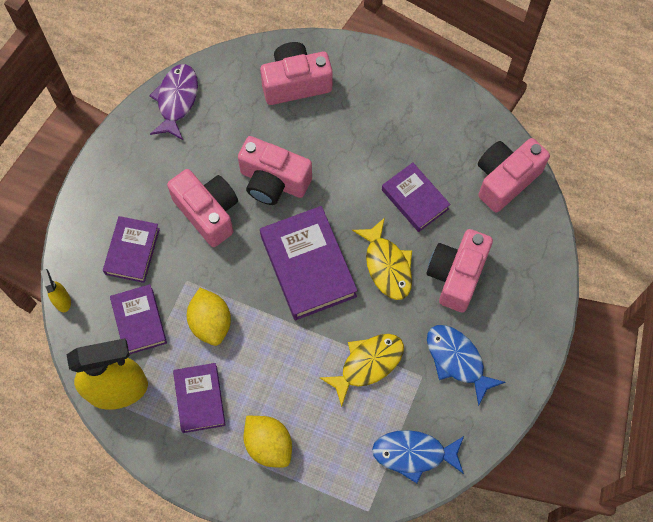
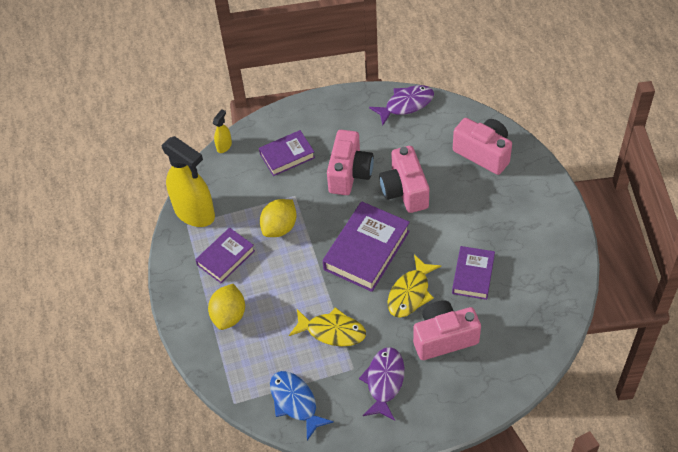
camera: 55 degrees right, 15 degrees down
(139, 321) = (246, 192): purple book -> none
(457, 360) = (384, 382): blue fish -> purple fish
(505, 179) = (543, 317): pink camera -> none

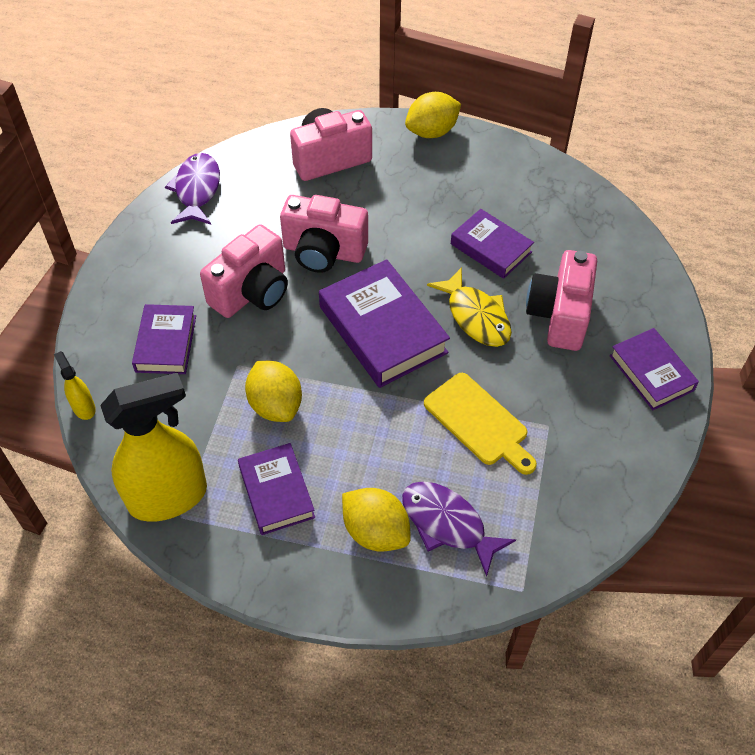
camera: 65 degrees left, 0 degrees up
(295, 402) = (562, 513): blue fish -> none
(332, 331) = (479, 422): yellow fish -> yellow cutting board
(349, 173) = (252, 292): pink camera -> pink camera turned 90 degrees clockwise
(384, 382) = (586, 402): purple fish -> purple fish (447, 524)
(432, 409) = (651, 373): none -> purple book
(552, 194) = (432, 132): none -> yellow lemon

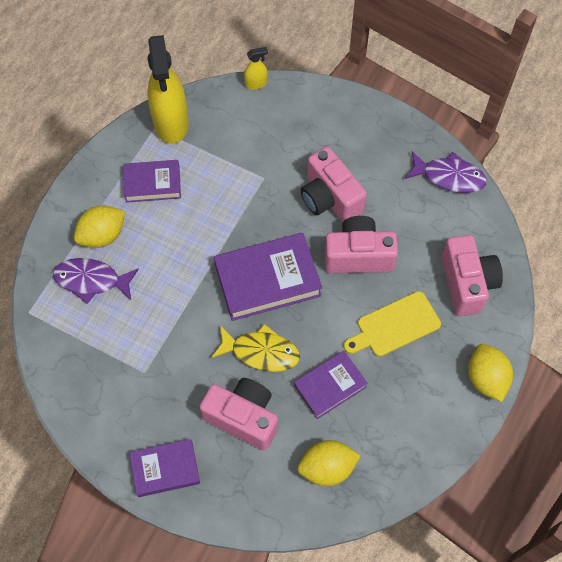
camera: 105 degrees right, 10 degrees up
(166, 343) = (296, 136): purple book -> none
(275, 405) = (221, 195): yellow lemon -> yellow lemon (327, 468)
(323, 252) = (358, 256): pink camera -> pink camera turned 60 degrees clockwise
(447, 524) = (91, 280): purple fish -> purple fish turned 135 degrees counterclockwise
(476, 316) = (261, 352): yellow fish -> yellow fish turned 150 degrees counterclockwise
(479, 422) = (163, 324): yellow cutting board -> yellow cutting board (395, 326)

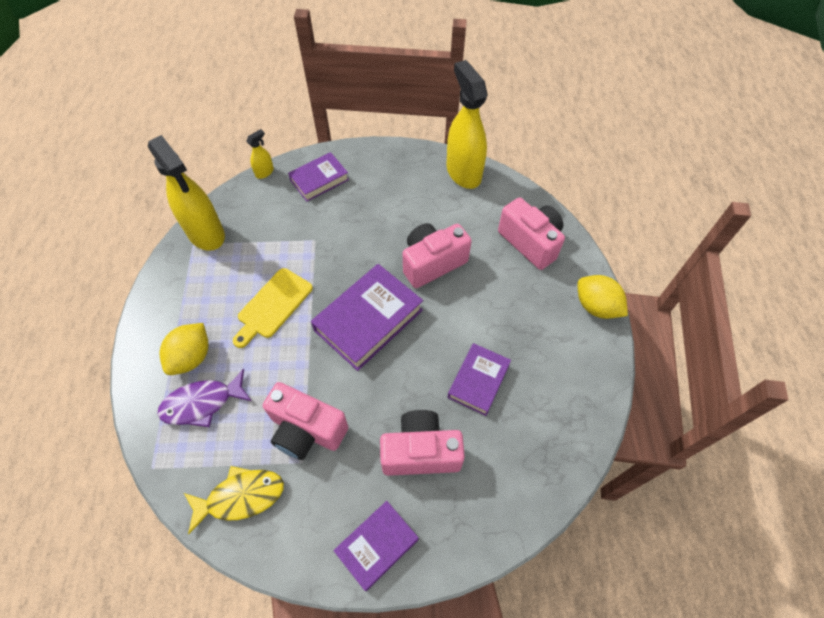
camera: 30 degrees left, 5 degrees down
(152, 184) = (216, 290): purple book -> purple book (319, 180)
(261, 352) = (400, 384): yellow fish -> yellow fish (241, 497)
(327, 468) = (522, 454): yellow lemon -> none
(330, 198) = (380, 230): pink camera -> pink camera (306, 430)
(395, 326) = (498, 303): yellow cutting board -> yellow cutting board (273, 306)
(449, 177) = (463, 172): purple fish -> yellow spray bottle

